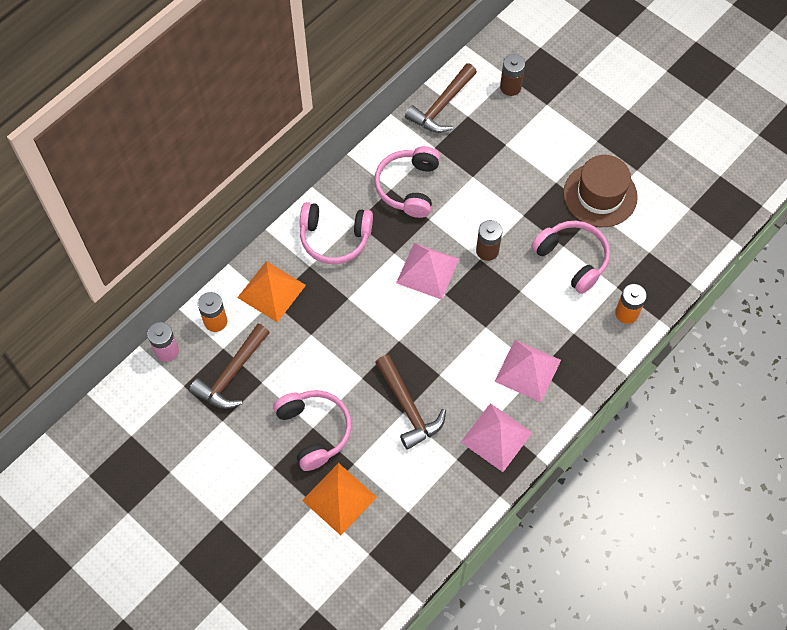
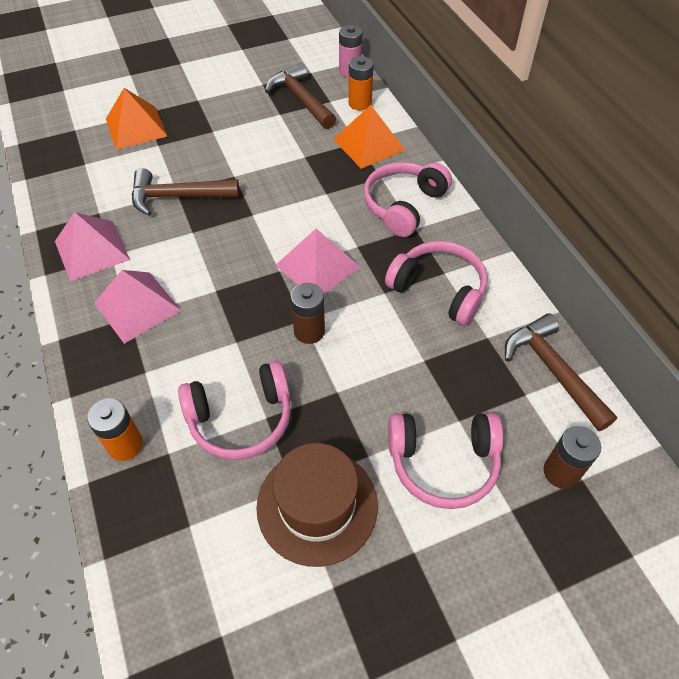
camera: 115 degrees right, 10 degrees down
(314, 431) = (209, 131): pink headphones -> pink headphones (443, 462)

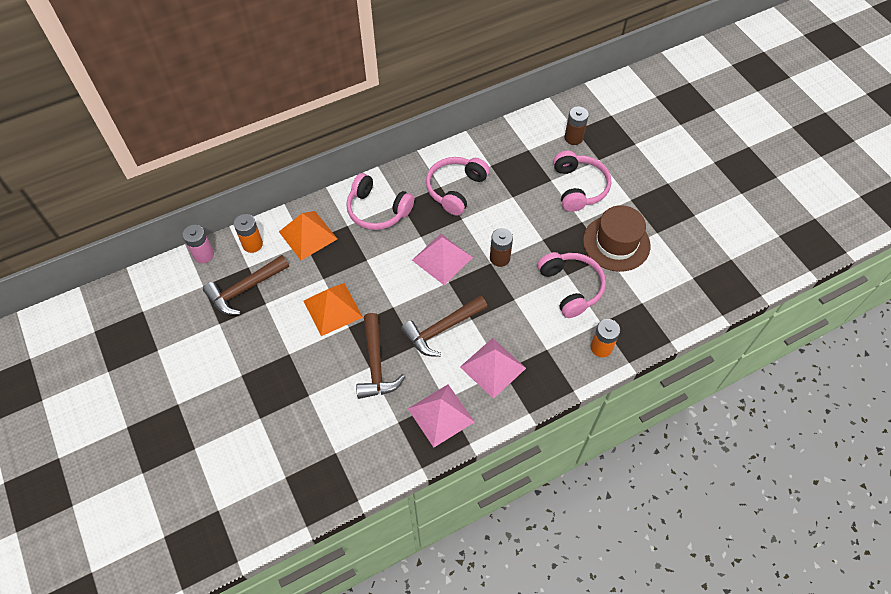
camera: 95 degrees left, 5 degrees up
(136, 127) = (282, 420): orange pyramid -> orange pyramid (332, 309)
(552, 370) = (510, 136): brown hammer -> brown hammer (442, 329)

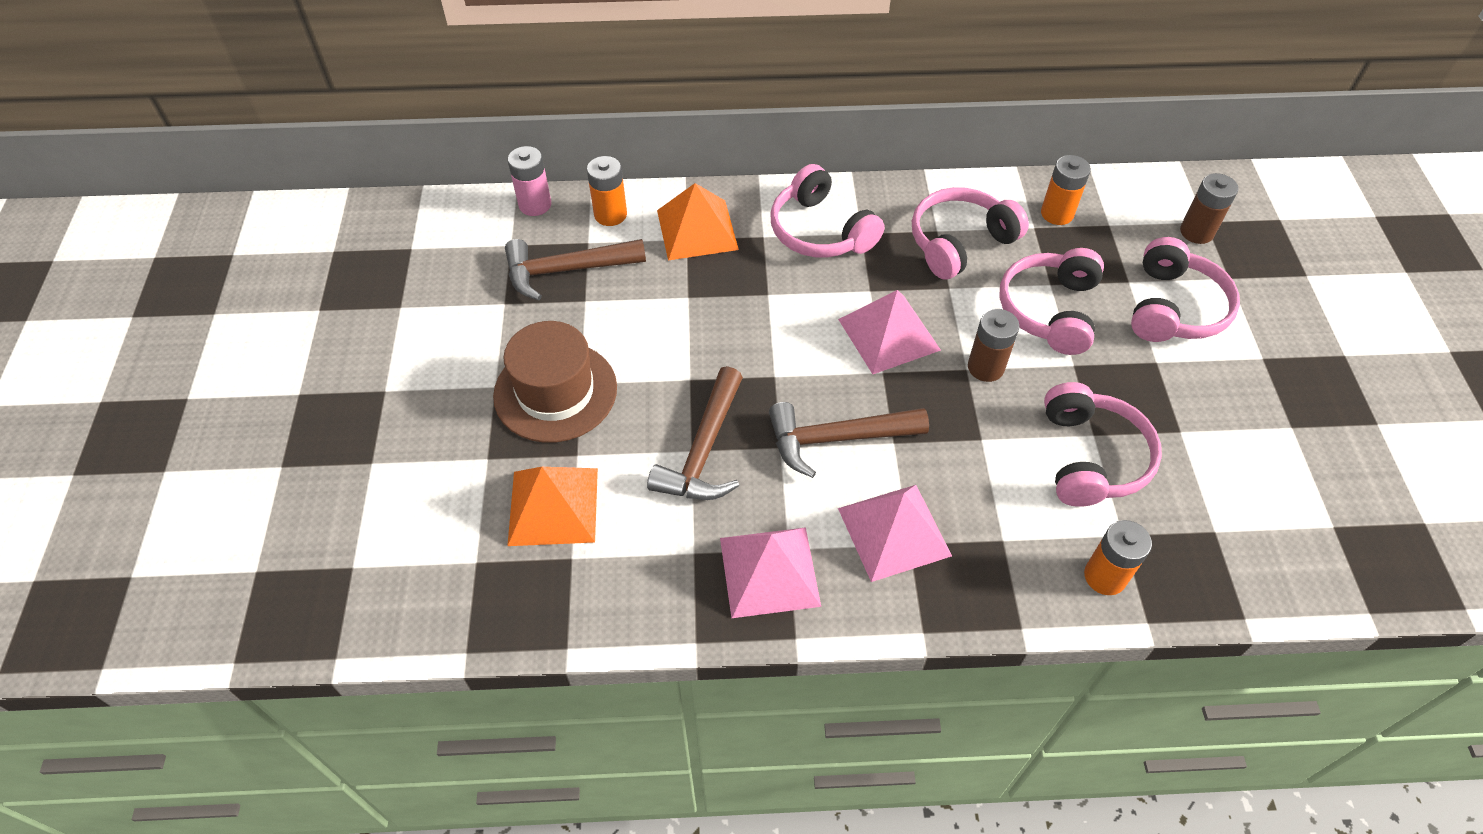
camera: 25 degrees right, 5 degrees down
(332, 309) = (679, 344): orange pyramid -> orange pyramid (553, 506)
(499, 152) = (1057, 213): none -> orange battery
(518, 212) = (1050, 310): none -> pink headphones
(616, 243) = (1206, 417): brown hat -> brown hat (555, 391)

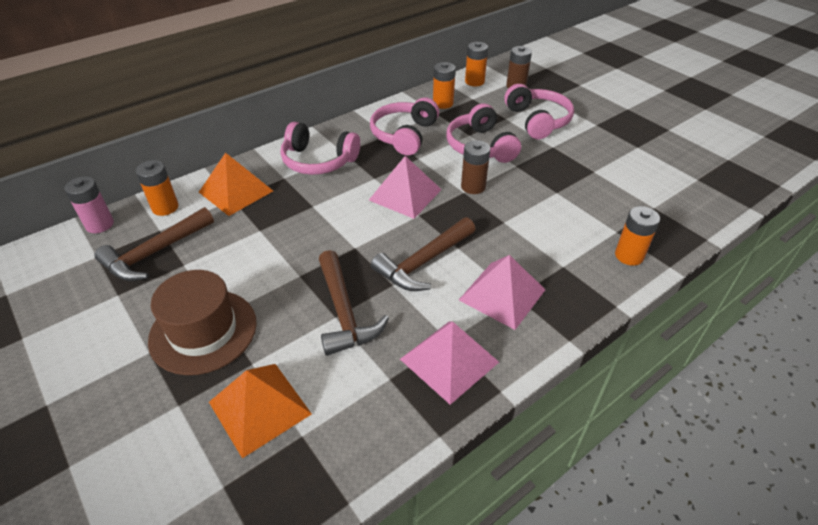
camera: 35 degrees left, 10 degrees down
(1090, 457) = (566, 203): pink headphones -> none
(1138, 195) = (474, 82): none -> orange battery

